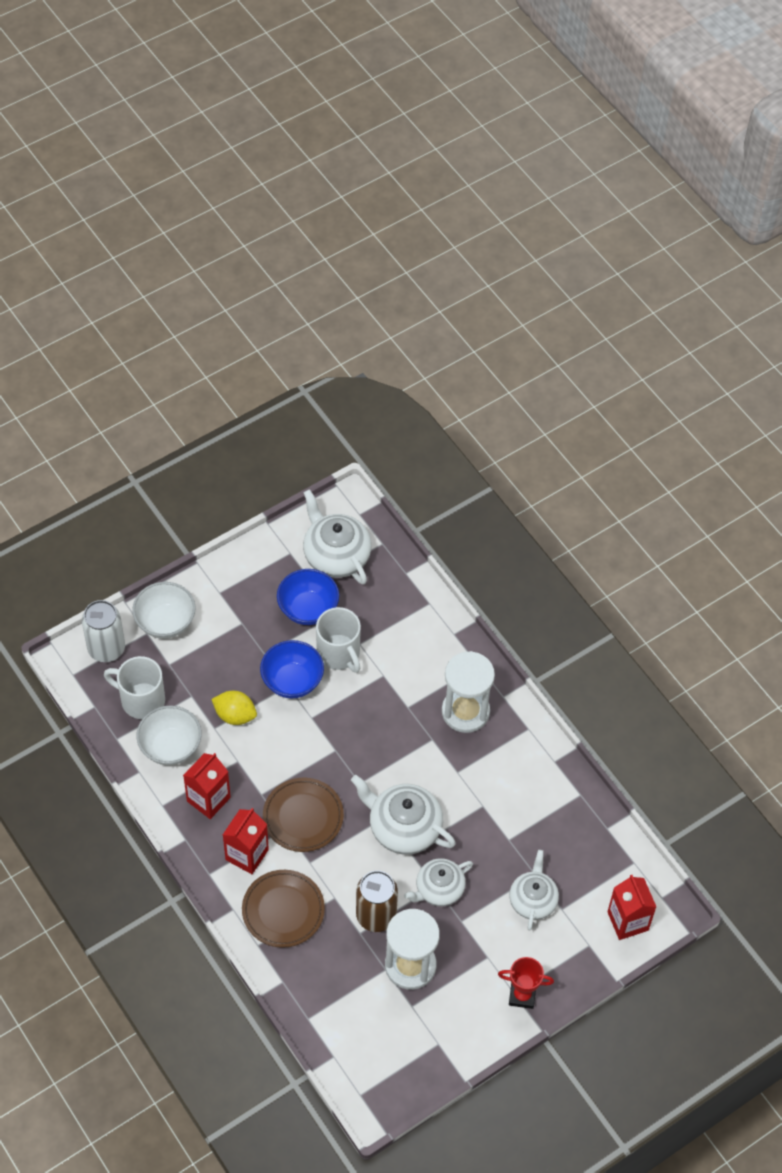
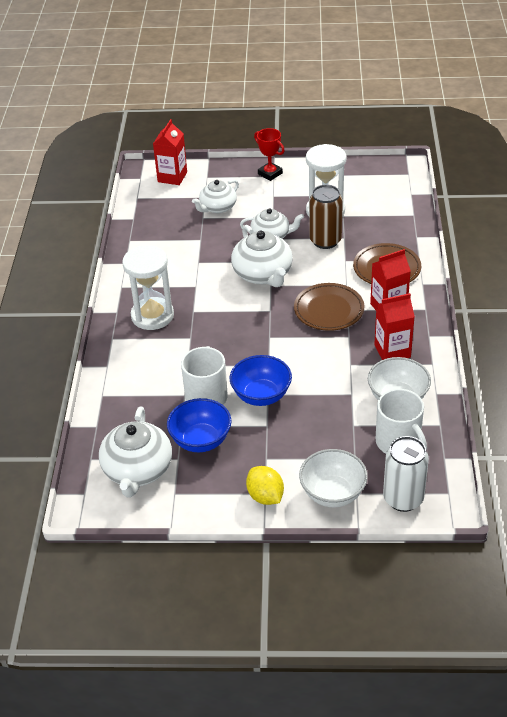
camera: 140 degrees left, 15 degrees down
(235, 715) = (327, 394): yellow lemon -> yellow lemon (265, 496)

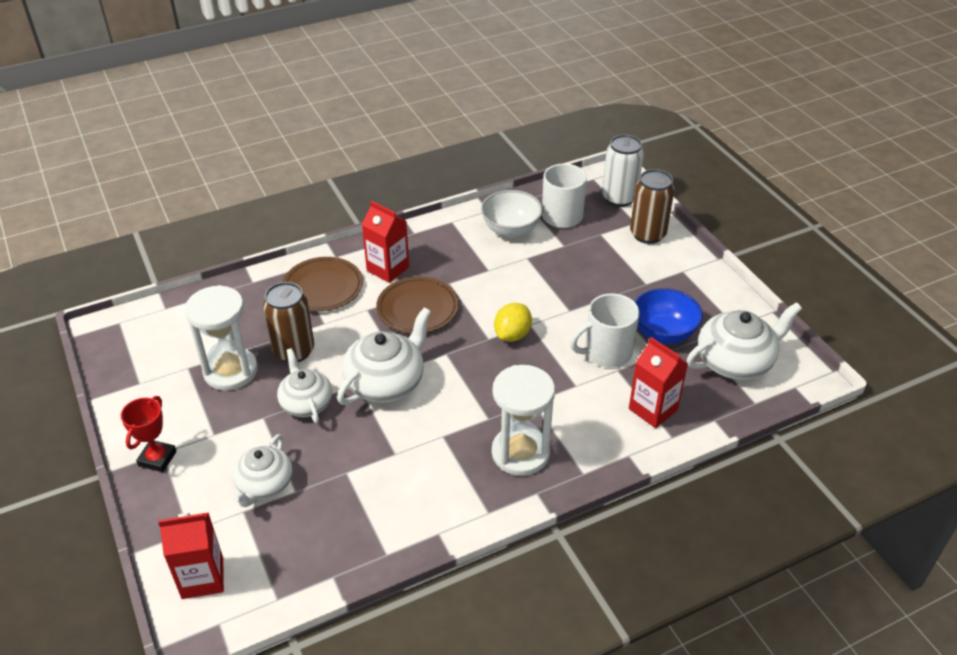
camera: 120 degrees left, 0 degrees up
(217, 207) = (264, 484): white teapot -> white teapot turned 90 degrees clockwise
(261, 395) = (574, 314): blue bowl -> none
(265, 496) = (685, 269): yellow lemon -> yellow lemon (512, 335)
(332, 493) = (647, 234): white bowl -> brown can
(392, 351) = (451, 249): red carton -> red carton (653, 409)

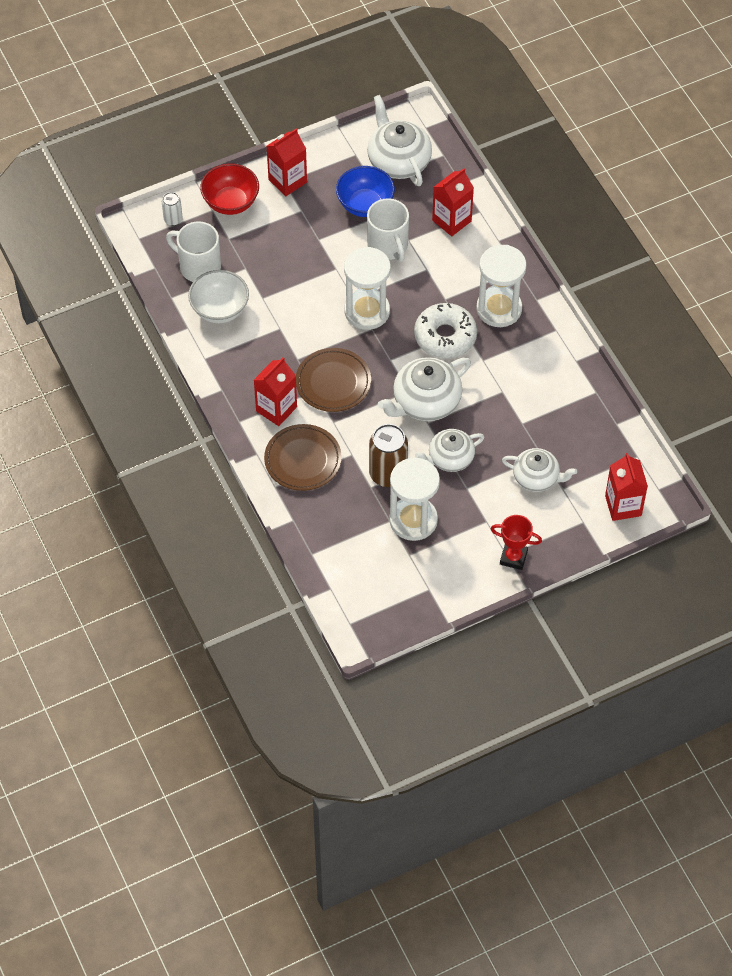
camera: 90 degrees left, 15 degrees up
(386, 382) = (425, 402): white teapot -> white teapot turned 75 degrees counterclockwise
(478, 401) = (445, 336): none -> white donut
(512, 335) = (367, 311): yellow lemon -> white hourglass
(619, 198) = (173, 219): white can -> white can, size x0.54
(647, 234) = (231, 202): brown can -> red bowl
(684, 273) = (287, 181): none -> red carton

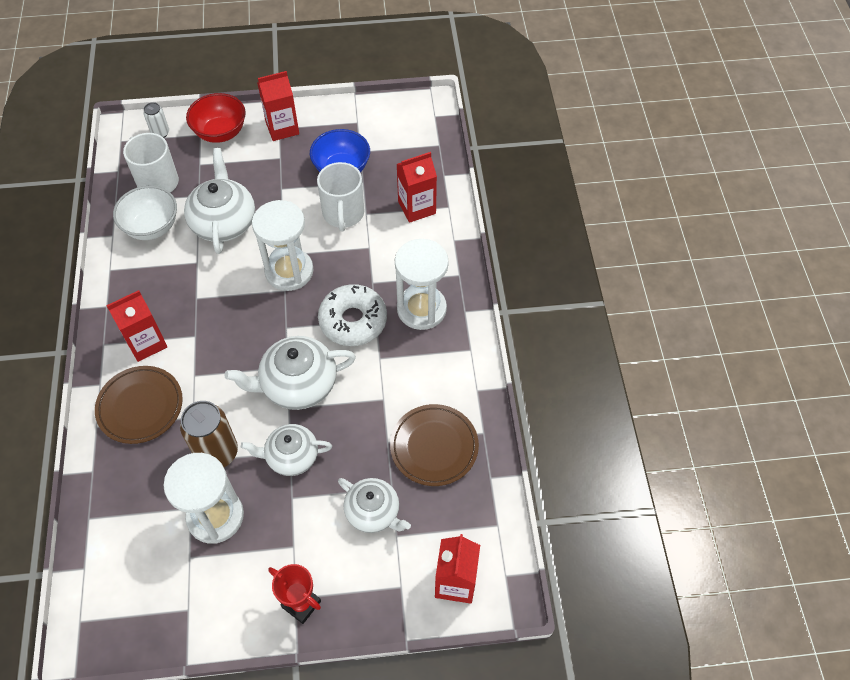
camera: 20 degrees right, 0 degrees up
(333, 382) = (217, 333): brown plate -> brown plate (434, 447)
(398, 161) = (394, 138): white teapot -> white teapot (224, 222)

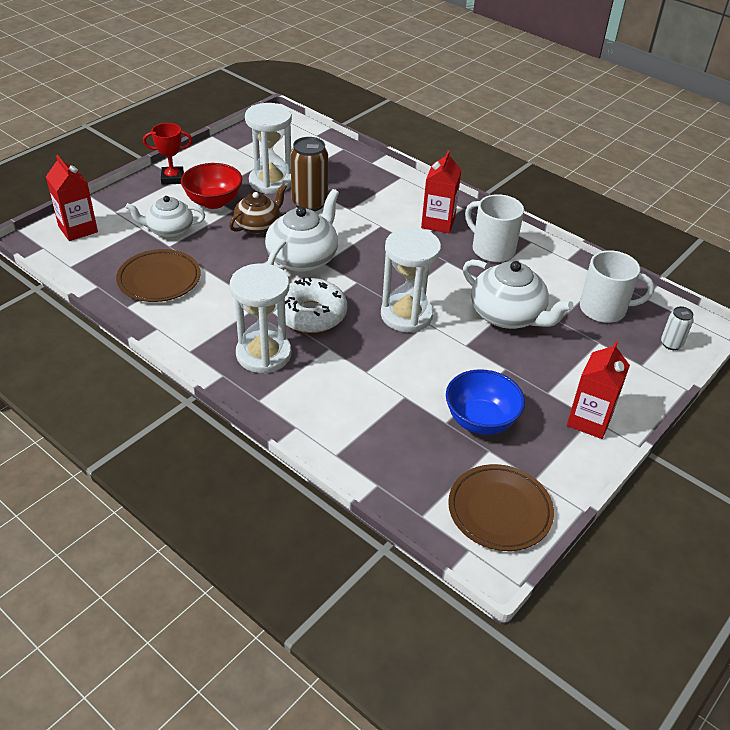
camera: 135 degrees right, 15 degrees down
(140, 407) = (390, 196): brown plate -> brown plate (499, 511)
(152, 227) = (551, 280): white bowl -> none
(220, 132) = (630, 378): red bowl -> red bowl (213, 202)
(291, 456) = (258, 225): white teapot -> brown teapot
(343, 214) = (424, 383): white mug -> white mug (492, 249)
(417, 207) = (365, 433): red carton -> none

